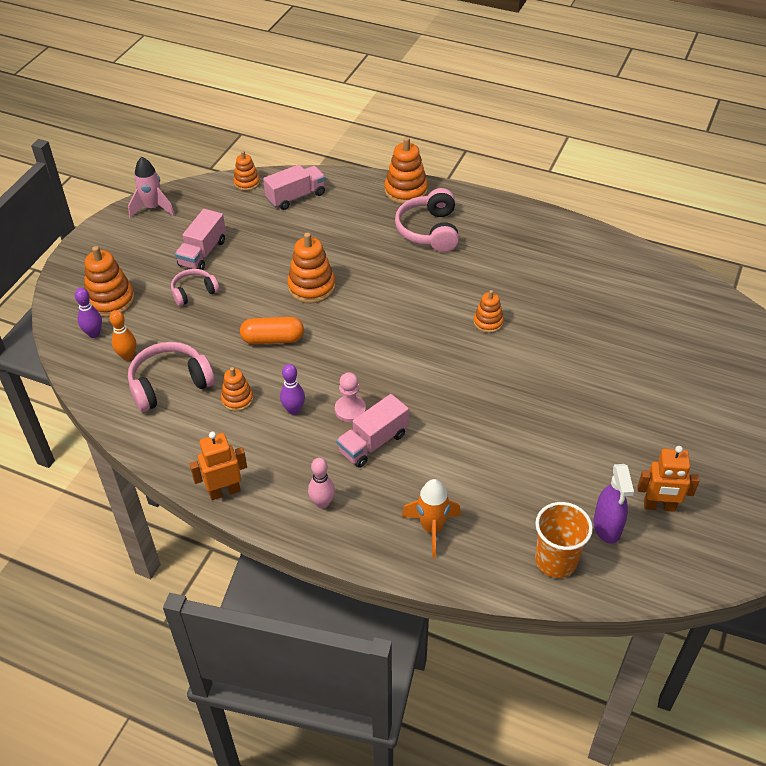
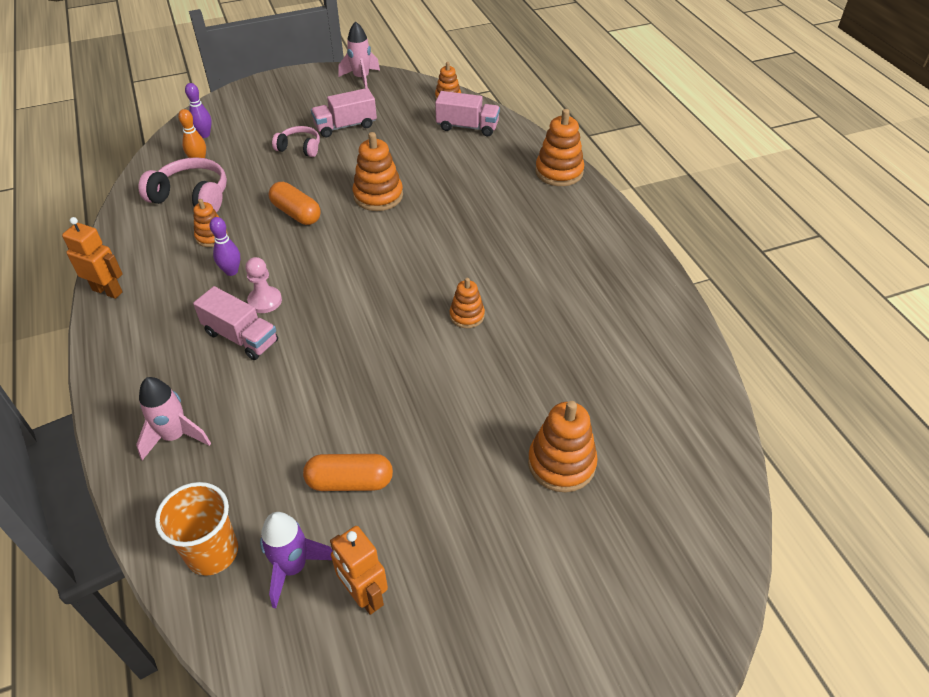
camera: 45 degrees right, 0 degrees up
(110, 300) = (245, 121): orange stacking toy -> orange stacking toy (561, 463)
(322, 503) = (144, 351): pink bowling pin -> none
(373, 443) = (241, 337): pink truck -> pink truck turned 150 degrees counterclockwise
(429, 231) = (531, 213): pink headphones -> none
(432, 528) = (175, 436): orange rocket -> pink rocket
(567, 462) = (350, 482): none -> orange capsule
(607, 527) = (293, 567): purple spray bottle -> purple rocket

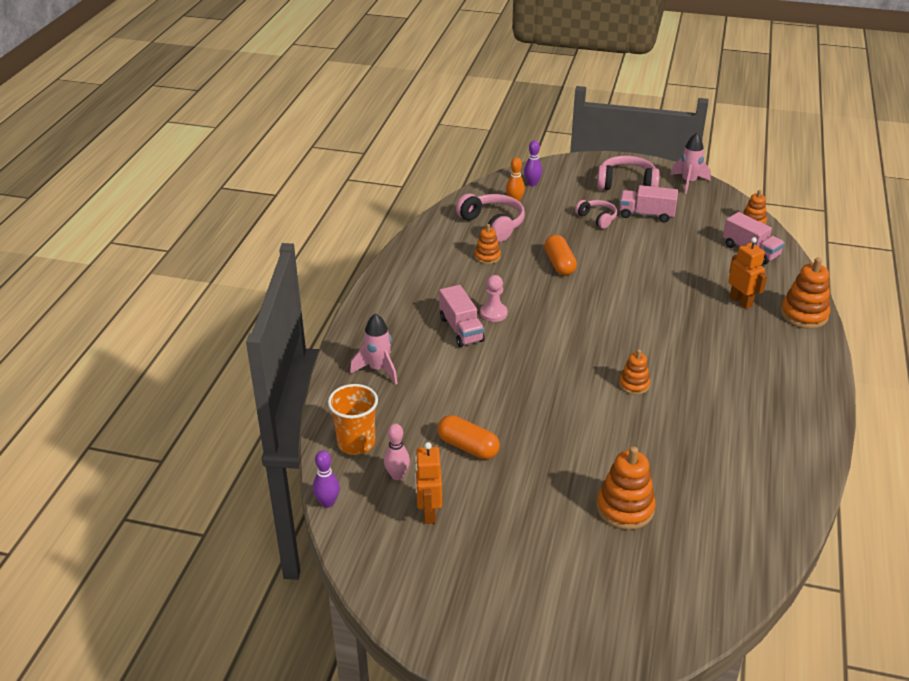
camera: 35 degrees right, 10 degrees down
(108, 291) = (395, 265): orange robot -> orange robot (741, 301)
(231, 271) = (484, 285): purple bowling pin -> purple bowling pin (327, 503)
(293, 567) = (397, 475): purple rocket -> pink bowling pin
(303, 101) = (626, 184): none -> pink headphones
(378, 196) = (632, 275): orange stacking toy -> none

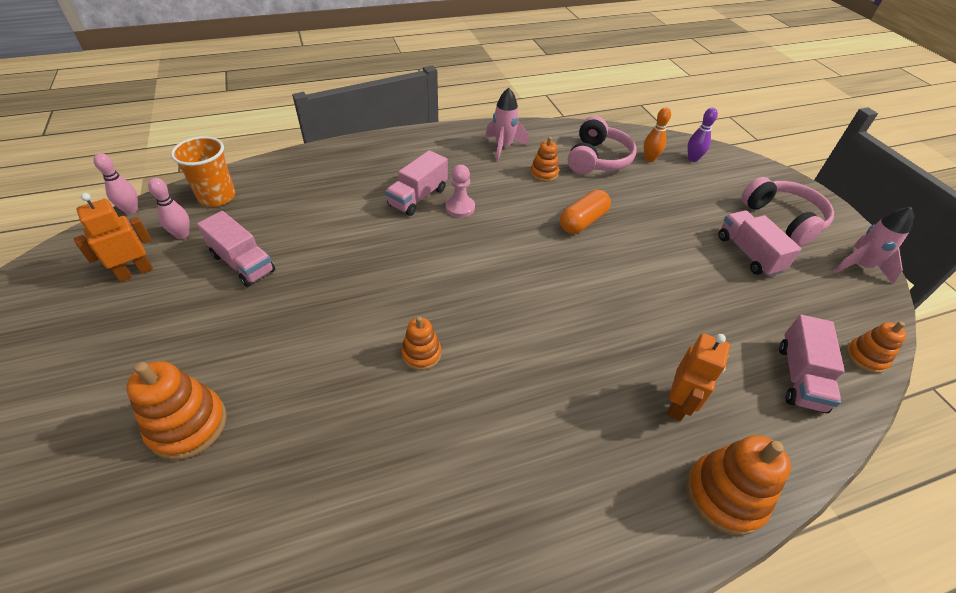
camera: 55 degrees right, 10 degrees up
(327, 503) = (131, 210): purple bowling pin -> pink bowling pin
(378, 369) = (325, 173): pink rocket -> pink rocket (503, 147)
(468, 447) = (243, 263): orange capsule -> pink truck
(597, 218) = (693, 220): pink headphones -> none

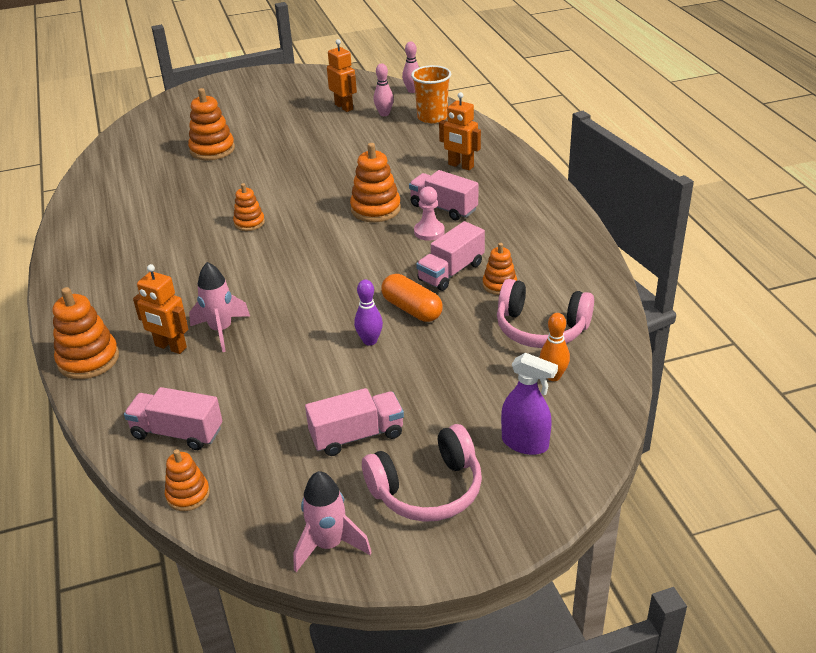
camera: 95 degrees right, 10 degrees down
(243, 263) = (352, 141): pink truck -> pink truck (451, 272)
(339, 183) = (460, 166): none -> orange robot
(411, 243) = (375, 209): none -> orange stacking toy
(503, 147) = (548, 256): pink rocket -> pink rocket (221, 330)
(692, 159) = (564, 421): purple bowling pin -> purple bowling pin (370, 341)
(720, 176) = (525, 443): none -> purple spray bottle

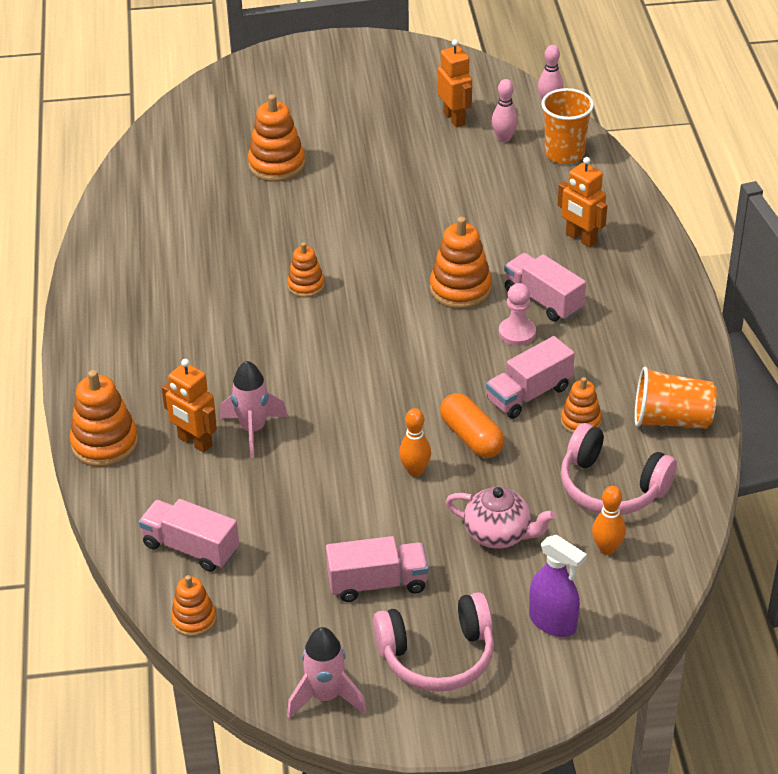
camera: 10 degrees right, 5 degrees up
(370, 341) = (415, 471): purple bowling pin -> orange bowling pin
(455, 379) = (498, 534): none -> pink teapot
(573, 273) = (671, 420): none -> orange cup

